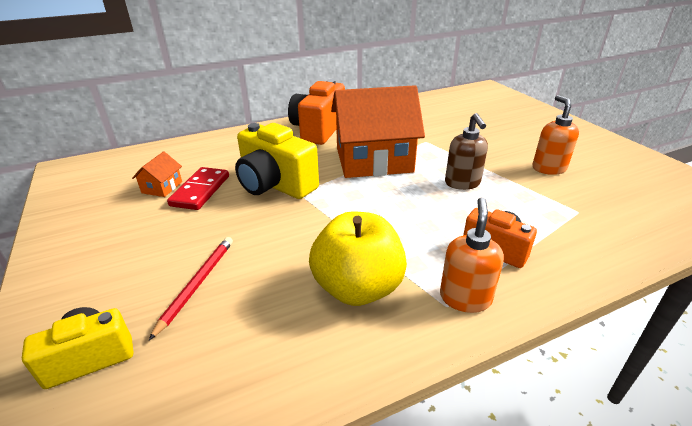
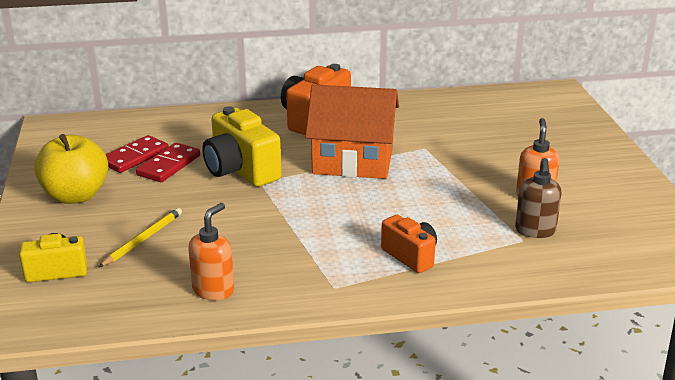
camera: 15 degrees right, 5 degrees down
(162, 187) = (134, 157): orange house -> red domino
(197, 284) = (143, 239): red pencil -> yellow pencil
(358, 288) = (269, 263): yellow apple -> yellow apple (76, 196)
(462, 183) = (428, 197): brown soap dispenser -> brown soap dispenser (535, 231)
(465, 298) = (353, 285): orange soap dispenser -> orange soap dispenser (213, 290)

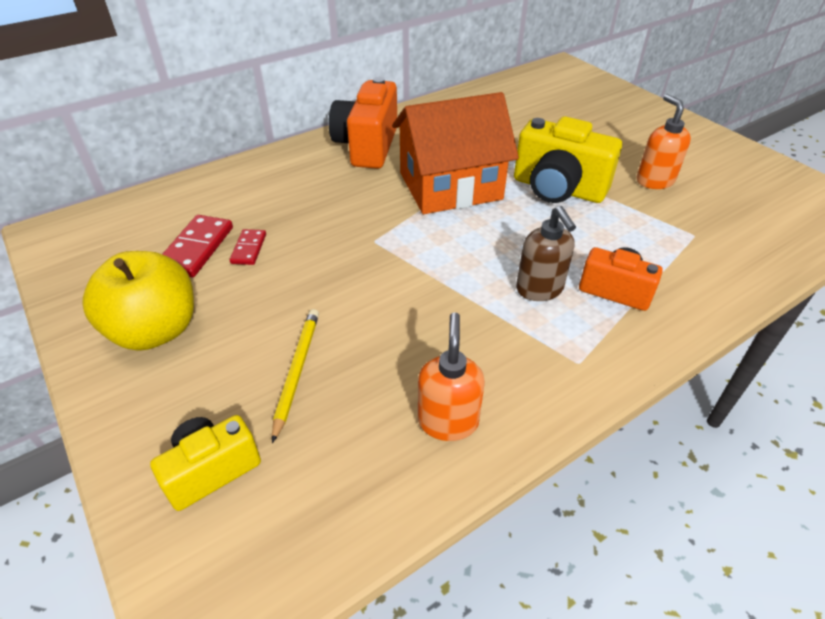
camera: 25 degrees left, 15 degrees up
(168, 165) = (248, 249): red domino -> red domino, size x0.59
(240, 170) = (340, 232): yellow camera -> yellow camera (558, 189)
(535, 231) = (694, 220): brown soap dispenser -> brown soap dispenser (539, 289)

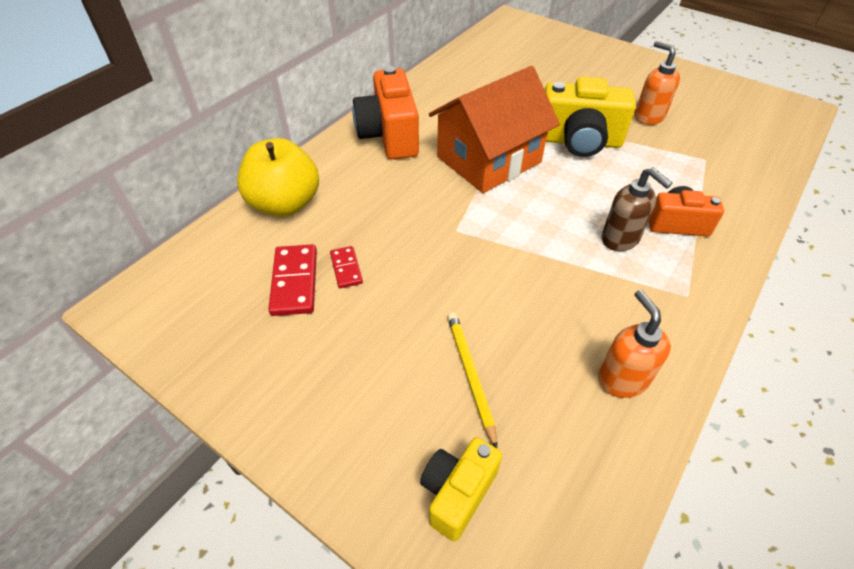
camera: 20 degrees left, 5 degrees up
(155, 330) = (312, 377): yellow apple -> yellow apple (285, 204)

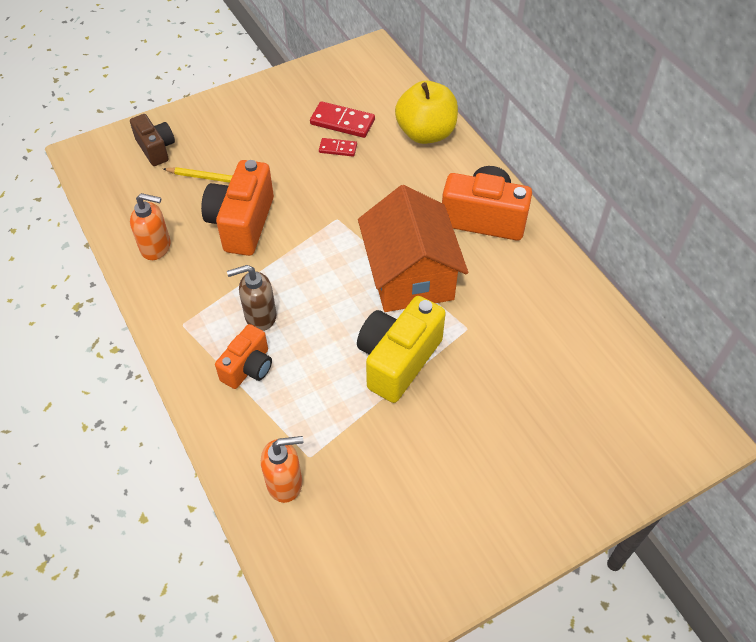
camera: 115 degrees right, 5 degrees up
(457, 493) = (156, 149): yellow camera -> brown camera
(521, 308) = (242, 223): none -> orange camera
(648, 117) = (405, 453): orange soap dispenser -> orange soap dispenser (285, 483)

